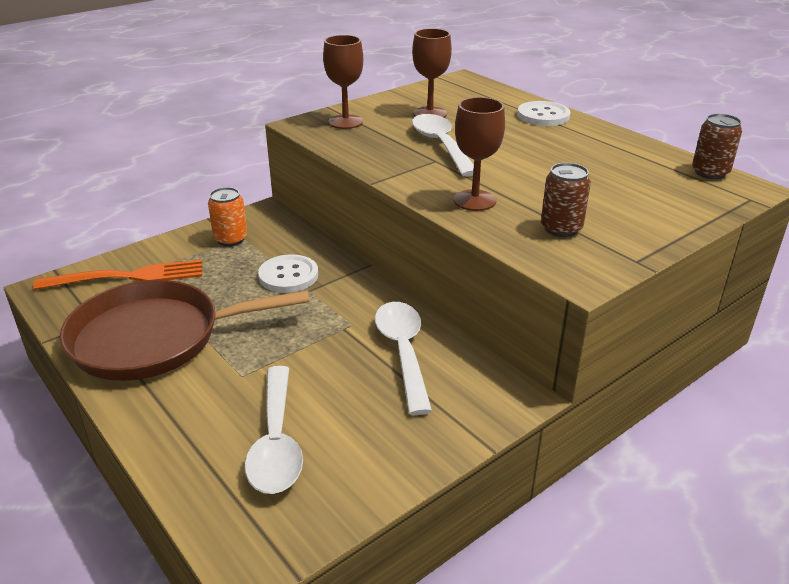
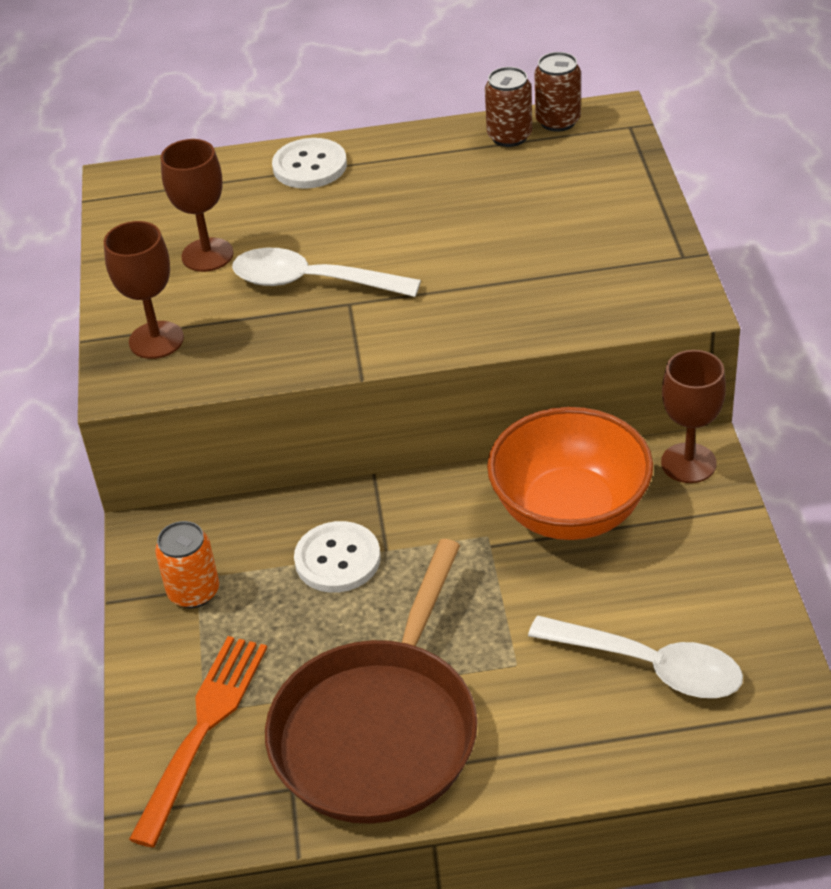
camera: 55 degrees left, 10 degrees up
(403, 352) = (570, 511): white spoon -> orange bowl
(474, 200) = (476, 312): brown goblet -> brown goblet (688, 463)
(561, 228) = (586, 276): brown can -> brown can (509, 136)

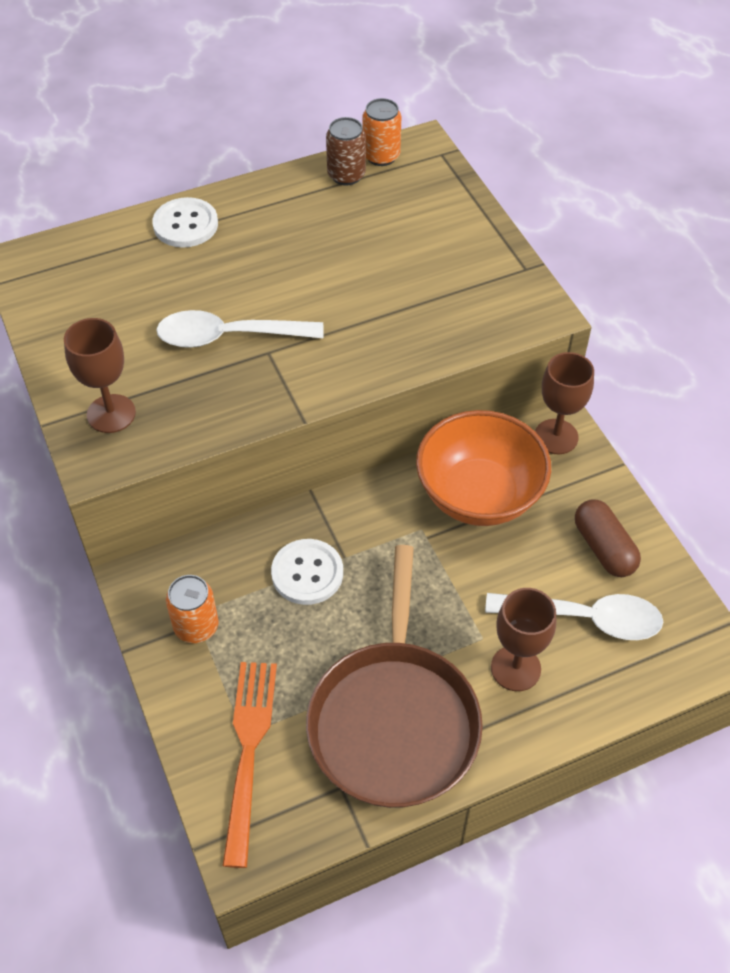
camera: 20 degrees left, 10 degrees up
(207, 255) = (126, 323): brown goblet -> brown goblet (515, 668)
(558, 121) = (381, 156): brown can -> orange can
(702, 593) = (603, 548): none -> brown capsule

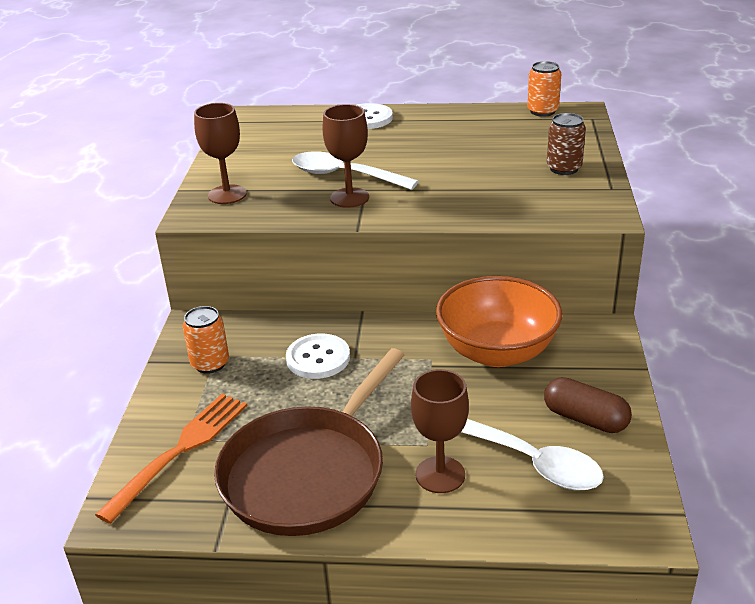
camera: 30 degrees right, 20 degrees down
(346, 175) = (506, 116): brown can -> brown can (564, 168)
(556, 437) = (594, 334): brown goblet -> brown goblet (349, 198)
(603, 548) = (585, 419): brown capsule -> brown capsule turned 60 degrees counterclockwise

